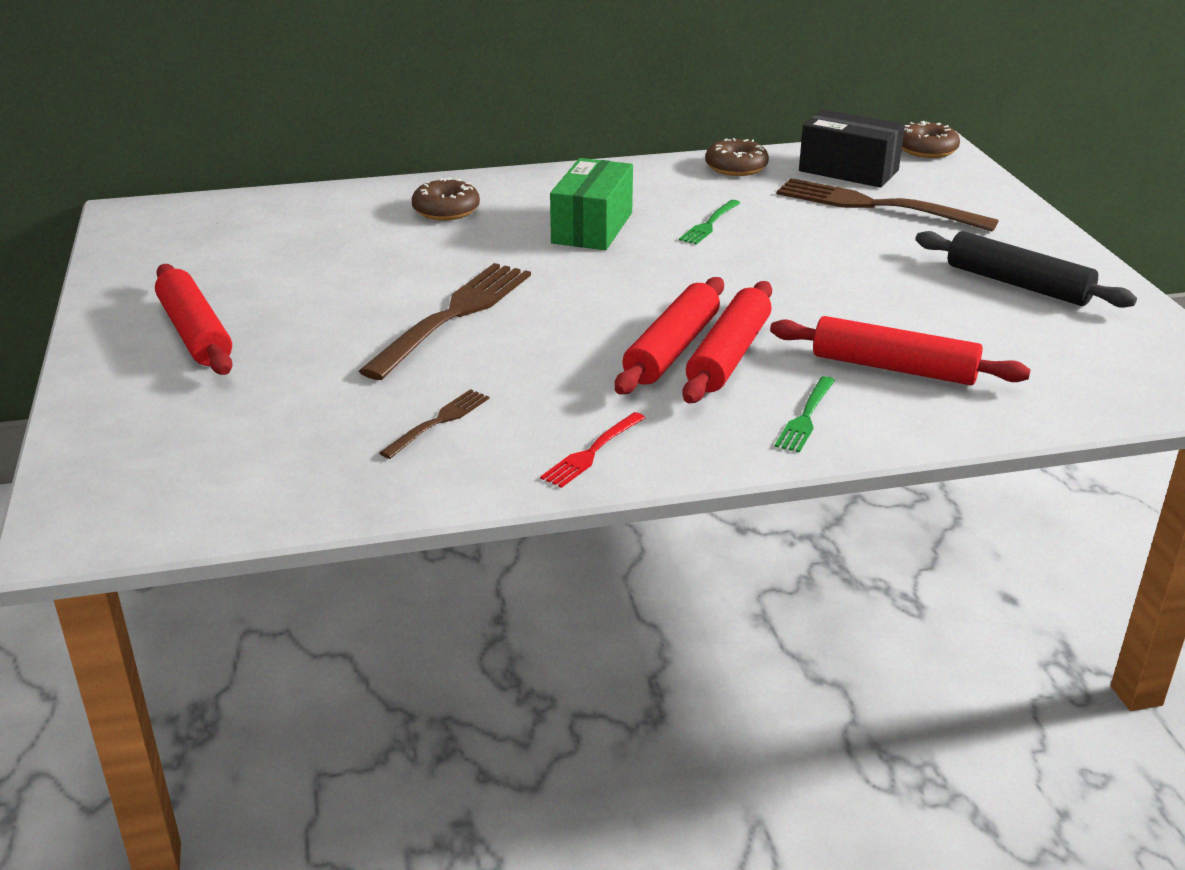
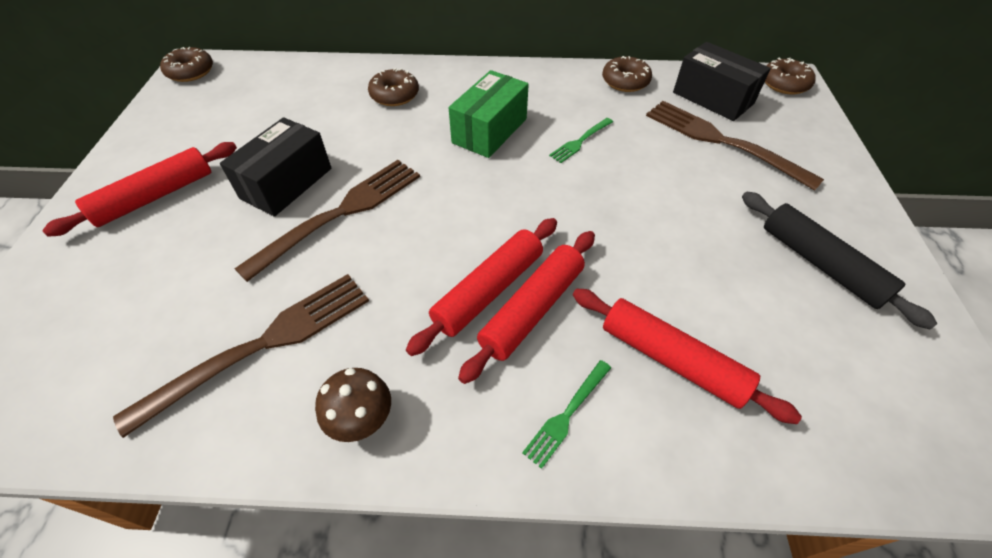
camera: 15 degrees right, 20 degrees up
(135, 219) = (190, 72): none -> brown donut
(196, 333) = (155, 197): red rolling pin -> red rolling pin turned 60 degrees clockwise
(363, 301) = (286, 183): none -> black box
(438, 422) = (262, 345): brown fork -> brown fork, size x2.05
(592, 452) = (362, 419): red fork -> brown mushroom

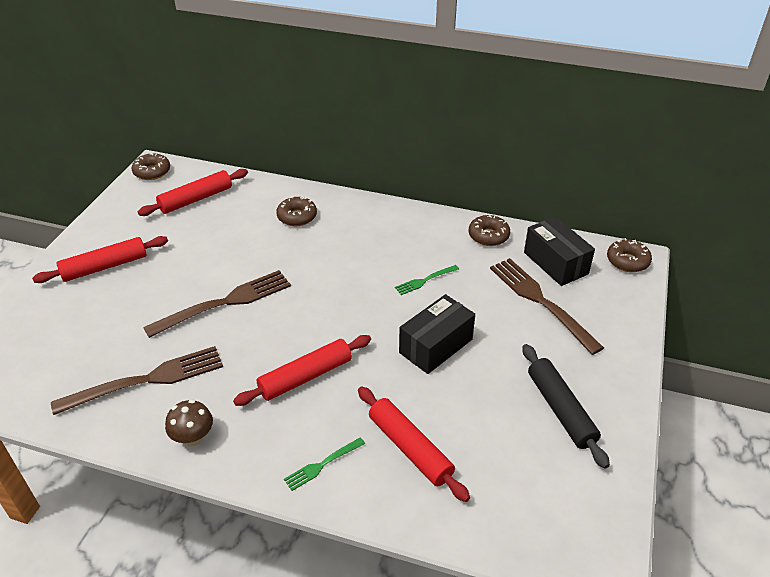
camera: 15 degrees right, 10 degrees down
(286, 183) = (195, 273): black box -> black box (435, 346)
(489, 130) = (358, 259): green box -> none
(532, 309) = (330, 396): red rolling pin -> red rolling pin (196, 199)

